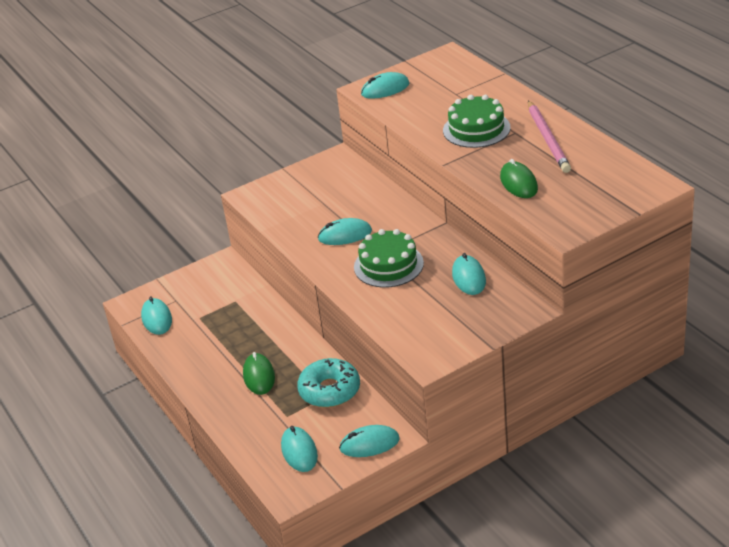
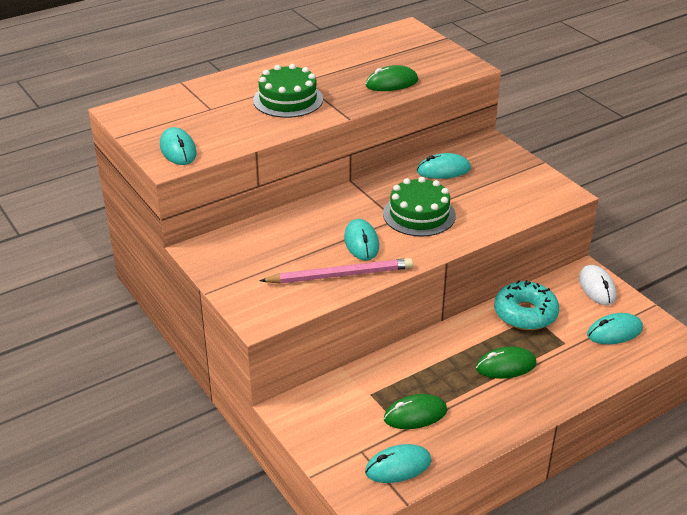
camera: 95 degrees left, 0 degrees up
(208, 325) = (415, 415): none -> green mouse
(369, 444) = (597, 287): turquoise mouse -> white mouse
(548, 139) = (319, 67): pink pencil -> pink pencil (340, 275)

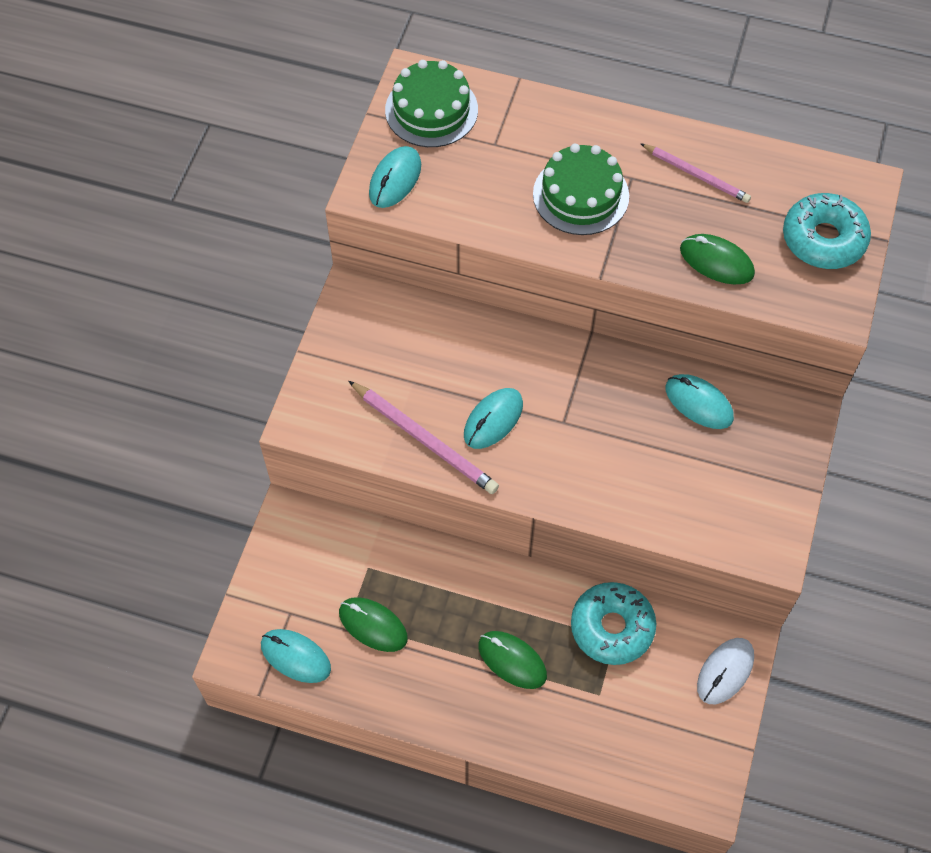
camera: 50 degrees right, 25 degrees up
(330, 64) = (696, 175): none -> pink pencil
(419, 214) = (591, 437): green cake -> green cake (431, 110)
(422, 51) = (823, 239): none -> turquoise donut
(614, 332) = (662, 733): turquoise mouse -> none

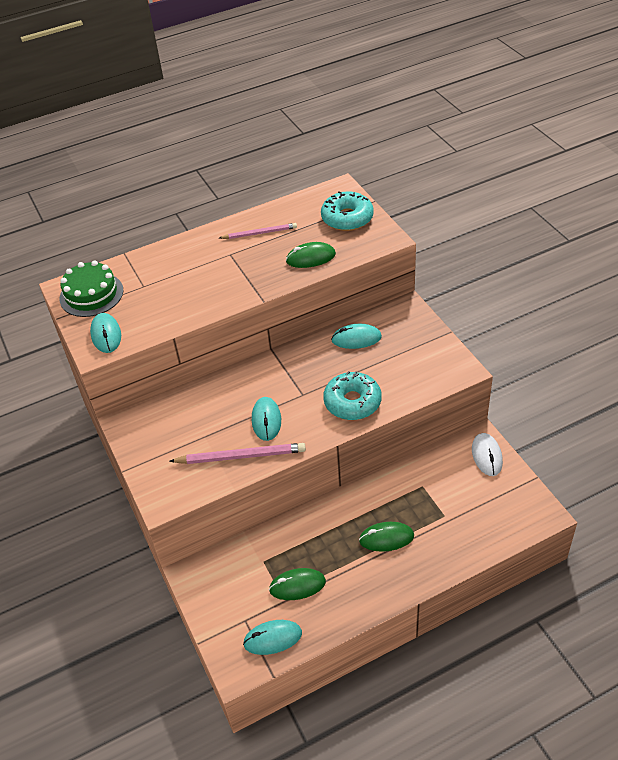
camera: 40 degrees left, 15 degrees down
(581, 195) = (213, 277): green cake -> none
(612, 627) = (415, 482): turquoise donut -> turquoise donut (352, 402)

